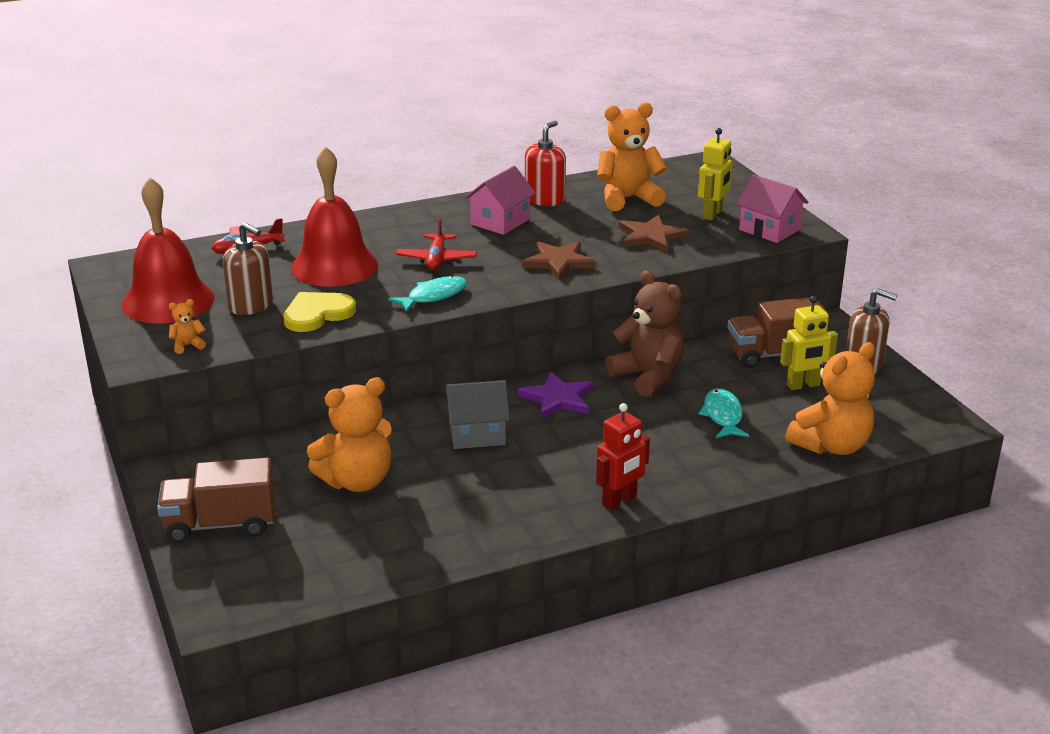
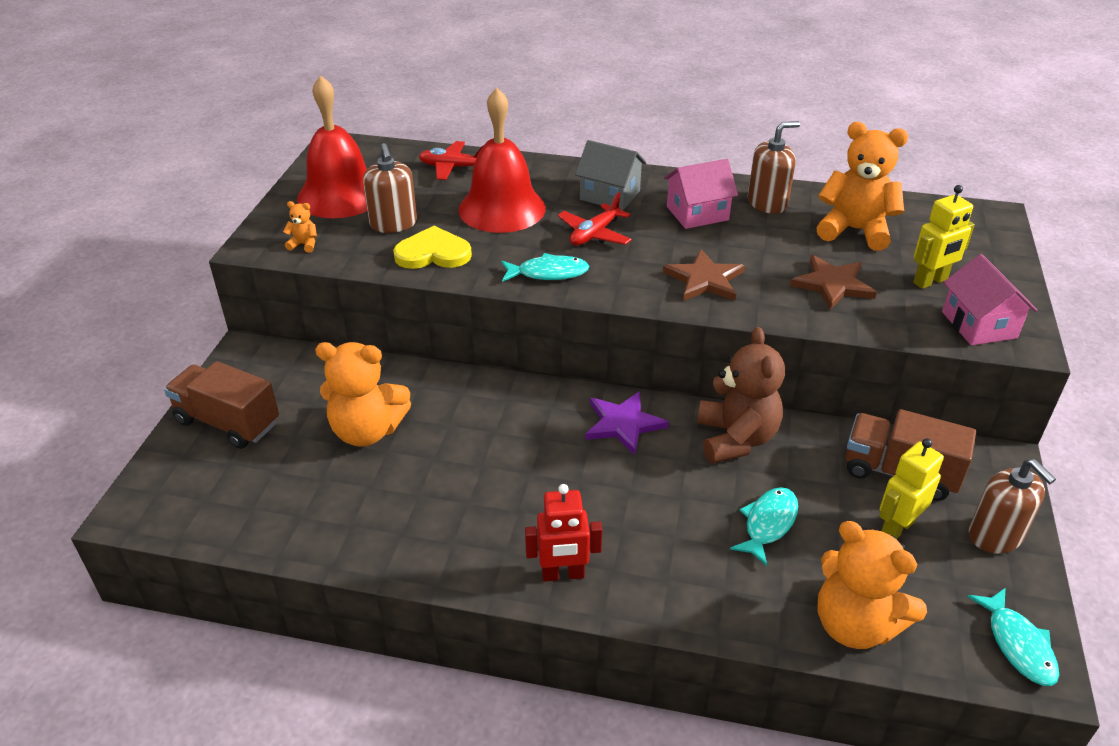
camera: 35 degrees right, 10 degrees up
(477, 434) = (513, 429): grey house -> grey house (610, 195)
(545, 199) = (767, 203): red soap dispenser -> brown soap dispenser
(803, 385) = (896, 528): yellow robot -> yellow robot turned 120 degrees clockwise
(831, 446) = (855, 625): orange teddy bear -> orange teddy bear turned 45 degrees clockwise
(928, 415) = (1018, 645): none -> turquoise fish

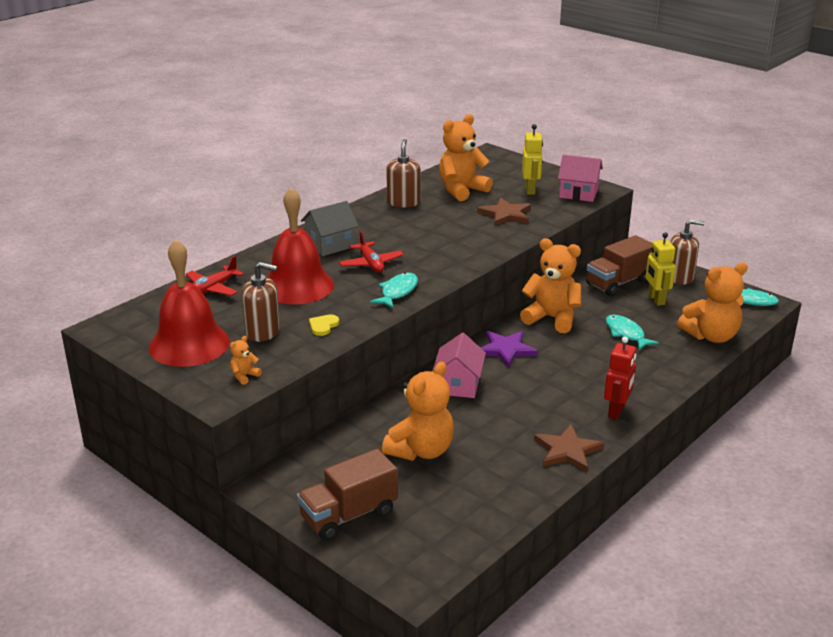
camera: 60 degrees left, 10 degrees down
(433, 253) = (323, 326): yellow heart -> yellow heart, size x0.55
(697, 213) = (388, 225): pink house -> pink house (458, 384)
(704, 279) = (461, 246): brown star -> brown star (567, 450)
(736, 439) = (552, 318): brown teddy bear -> orange teddy bear

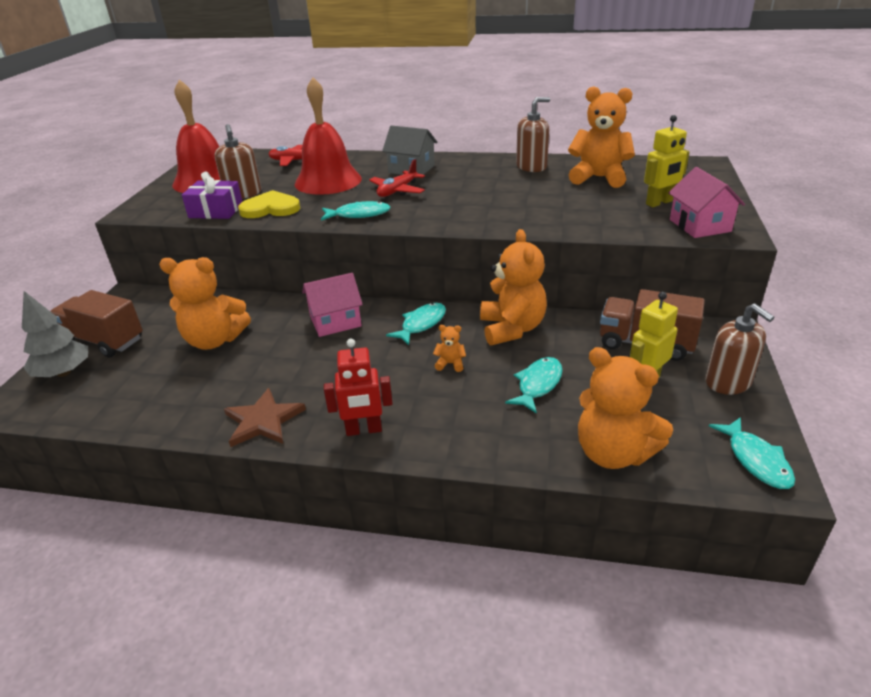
camera: 60 degrees right, 5 degrees up
(244, 376) = (171, 209): orange teddy bear -> orange teddy bear (450, 364)
(287, 353) = (216, 211): none -> purple gift
(323, 326) = (270, 208): yellow heart -> yellow heart, size x1.82
(386, 547) = (64, 373): none -> grey tree
(506, 214) = (582, 209): brown star -> none
(506, 349) = (421, 324): purple star -> turquoise fish

